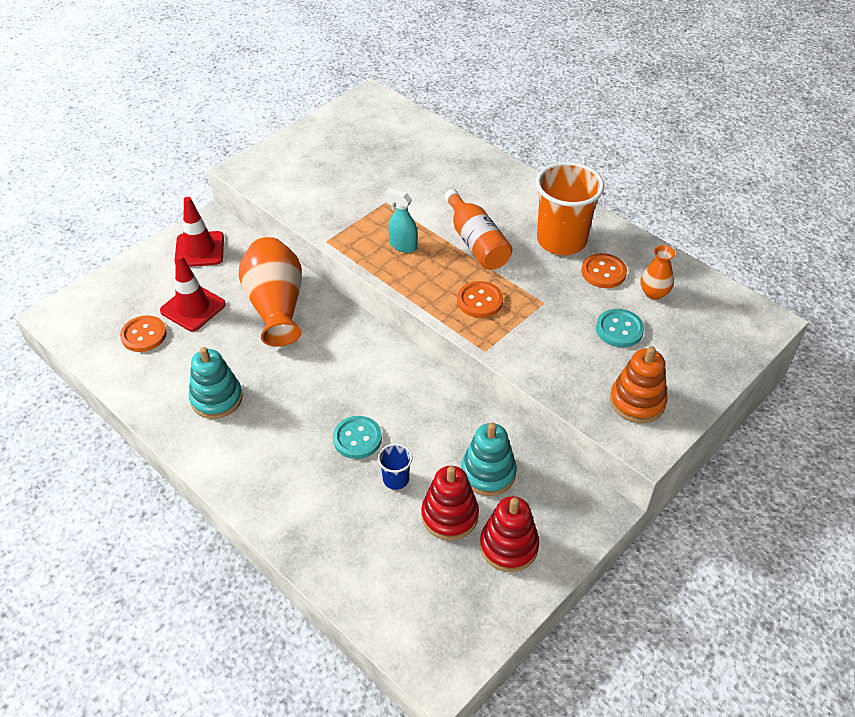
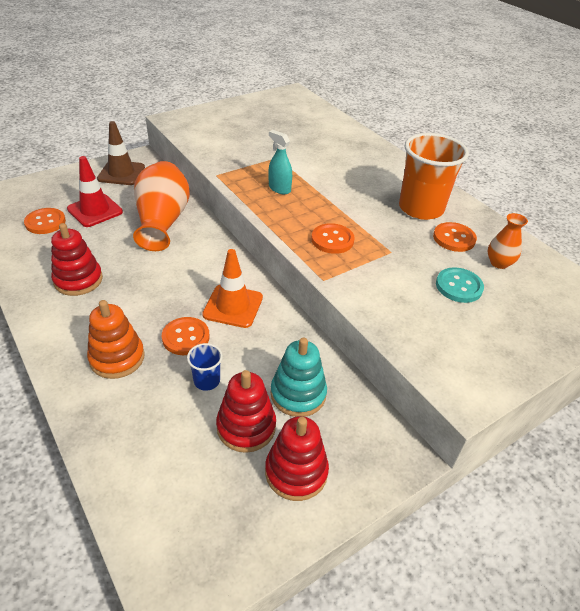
camera: 10 degrees right, 5 degrees down
(199, 249) = (121, 173): red traffic cone -> brown traffic cone
(216, 398) = (78, 280): turquoise stacking toy -> red stacking toy
(357, 438) = (186, 337): turquoise button -> orange button
(392, 393) = (233, 306): none -> orange traffic cone
(476, 243) = (344, 197): orange bottle -> none
(637, 401) = (463, 353): orange stacking toy -> orange stacking toy (117, 358)

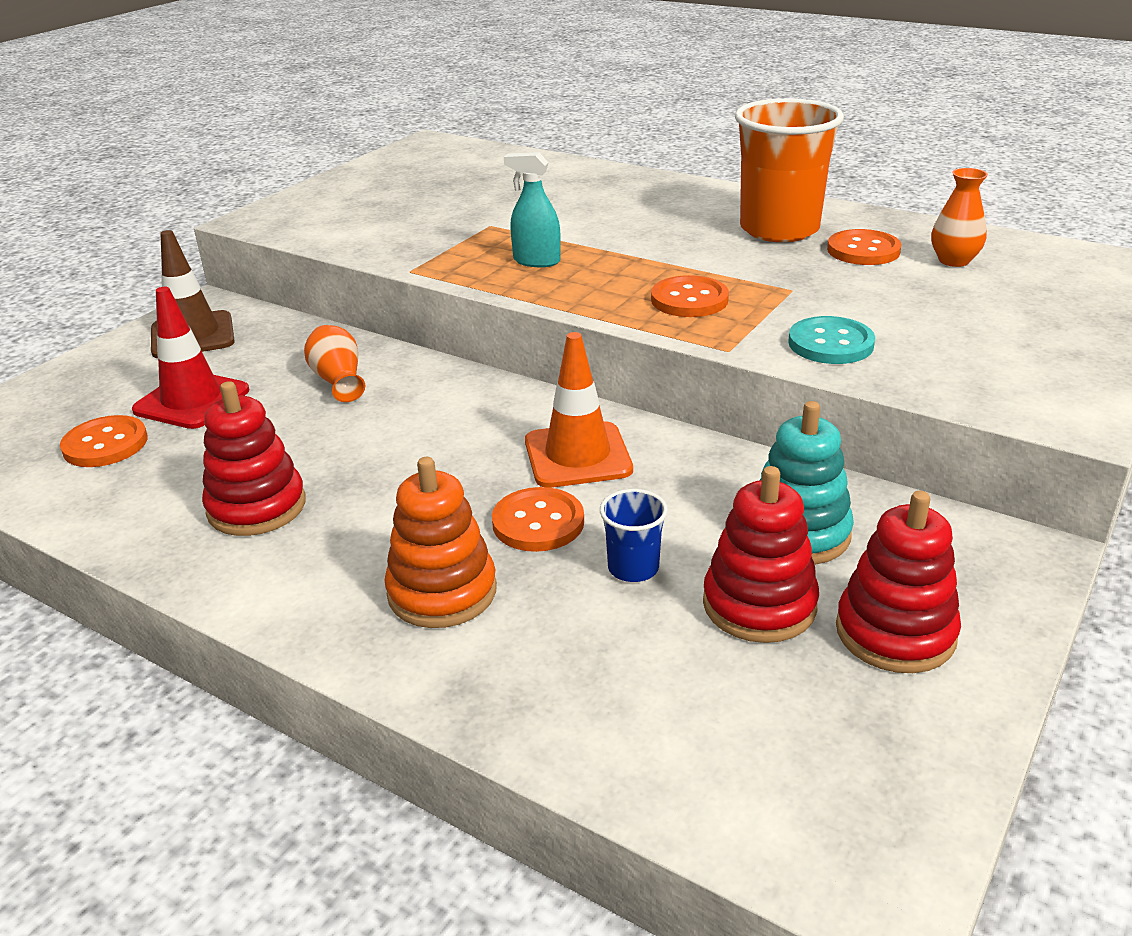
camera: 20 degrees left, 10 degrees down
(162, 221) = (338, 380): orange vase -> orange vase, size x0.49
(459, 286) = (930, 301): turquoise button -> turquoise button (830, 344)

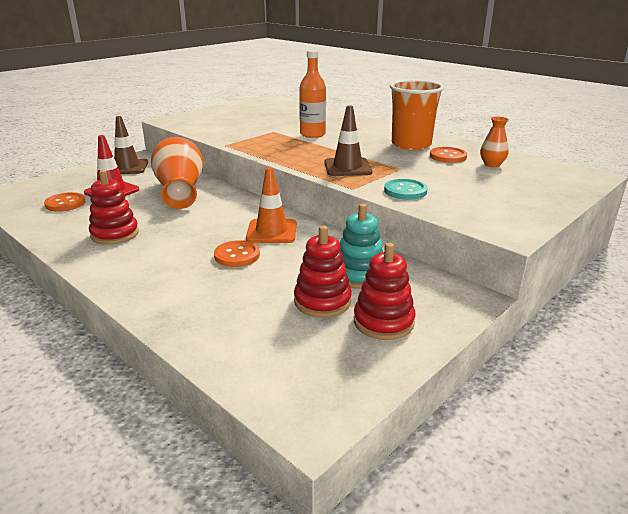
camera: 10 degrees right, 5 degrees down
(338, 380) = (180, 190): orange vase -> orange vase, size x2.02
(442, 592) = (176, 276): orange stacking toy -> none
(536, 261) = (285, 146): turquoise spray bottle -> none
(573, 224) = (312, 134): none -> orange bottle
(633, 568) = (270, 279): blue cup -> none
(689, 300) = (347, 167): orange button -> brown traffic cone

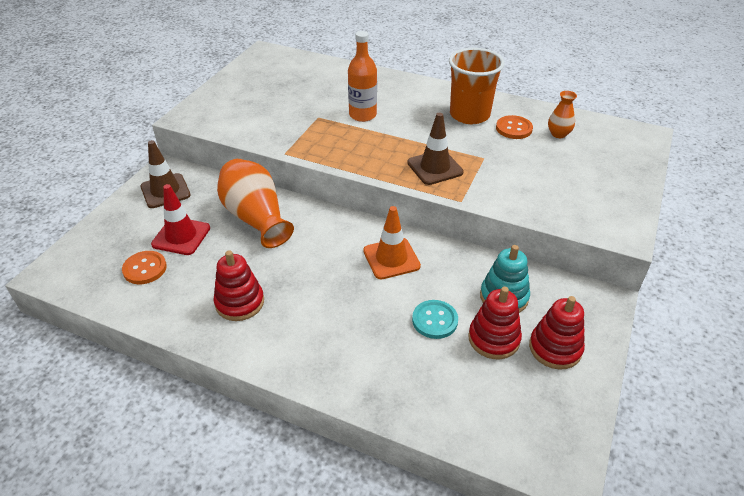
camera: 20 degrees left, 15 degrees up
(237, 255) = (382, 301): orange button -> none
(405, 191) = (509, 194): turquoise button -> turquoise button (434, 320)

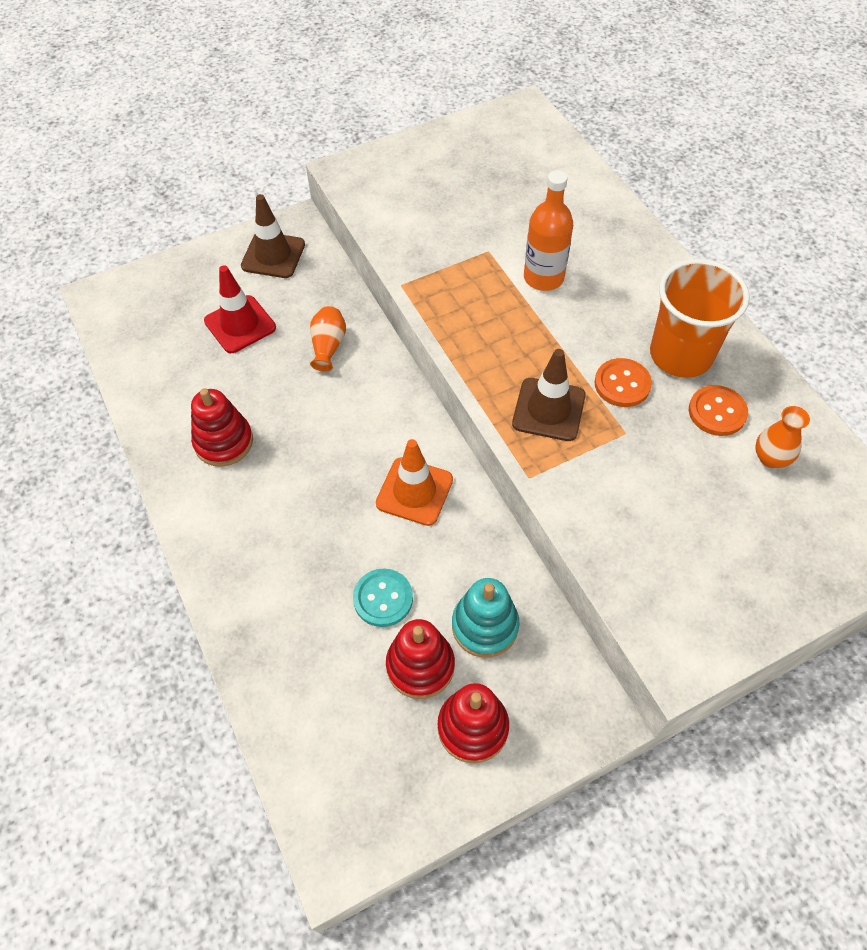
camera: 40 degrees right, 15 degrees up
(145, 269) = (178, 344): orange button -> orange button (622, 384)
(256, 217) = (328, 346): orange vase -> orange vase, size x0.49

